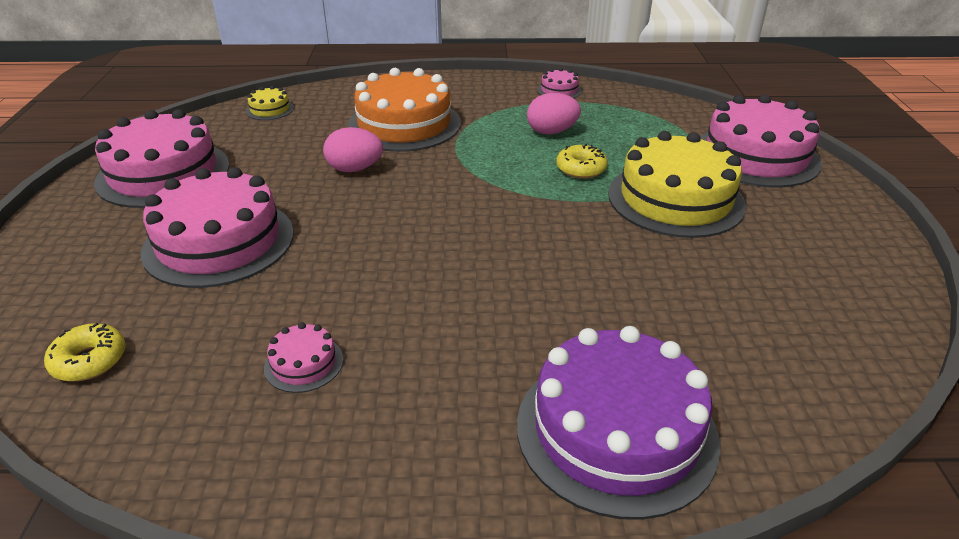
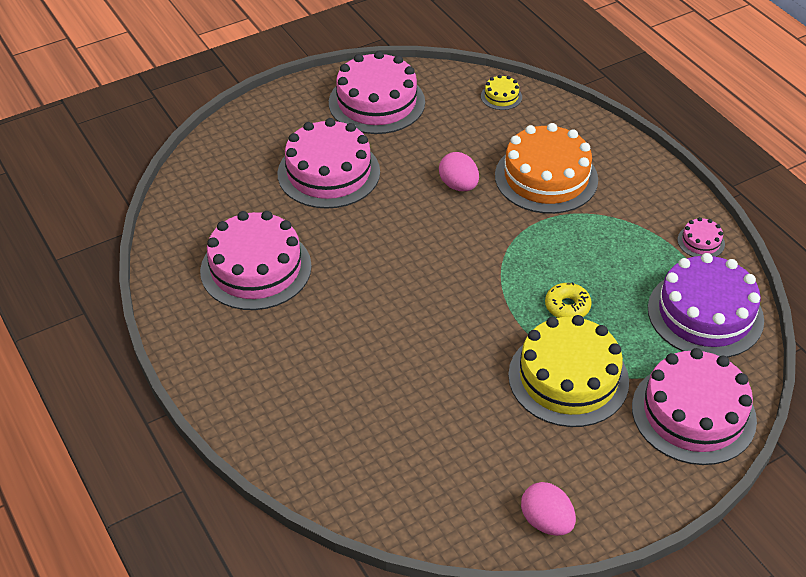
camera: 60 degrees right, 10 degrees up
(89, 360) = (204, 189): yellow donut -> none
(304, 363) = (256, 268): pink cake -> pink cake, size x2.32
(551, 132) = (614, 267): pink egg -> pink egg (546, 521)
(616, 431) = (291, 419): purple cake -> purple cake (705, 314)

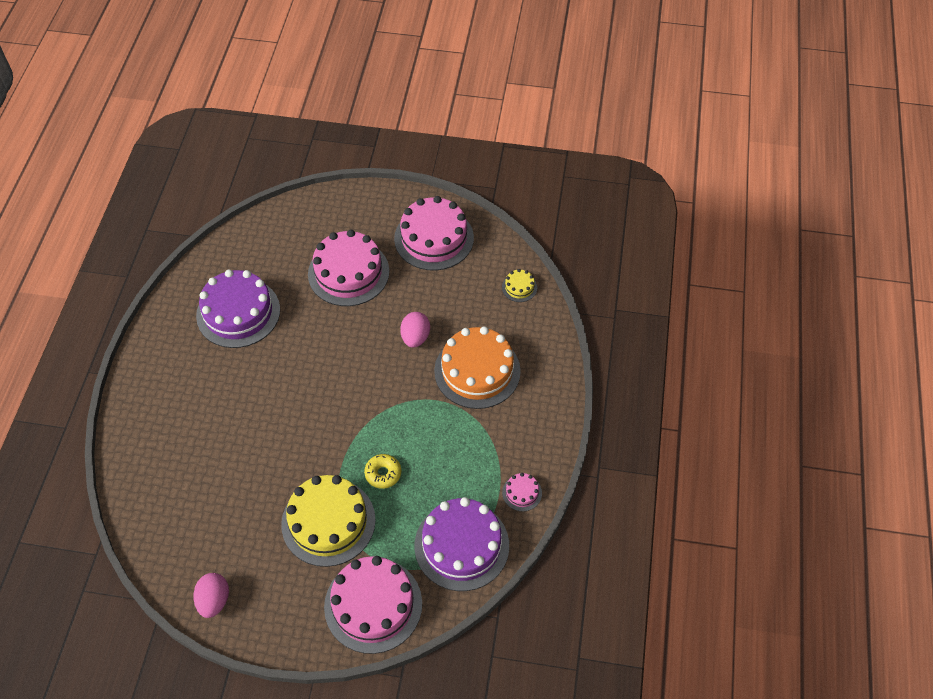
camera: 40 degrees right, 10 degrees up
(256, 268) = (238, 312): pink cake -> purple cake

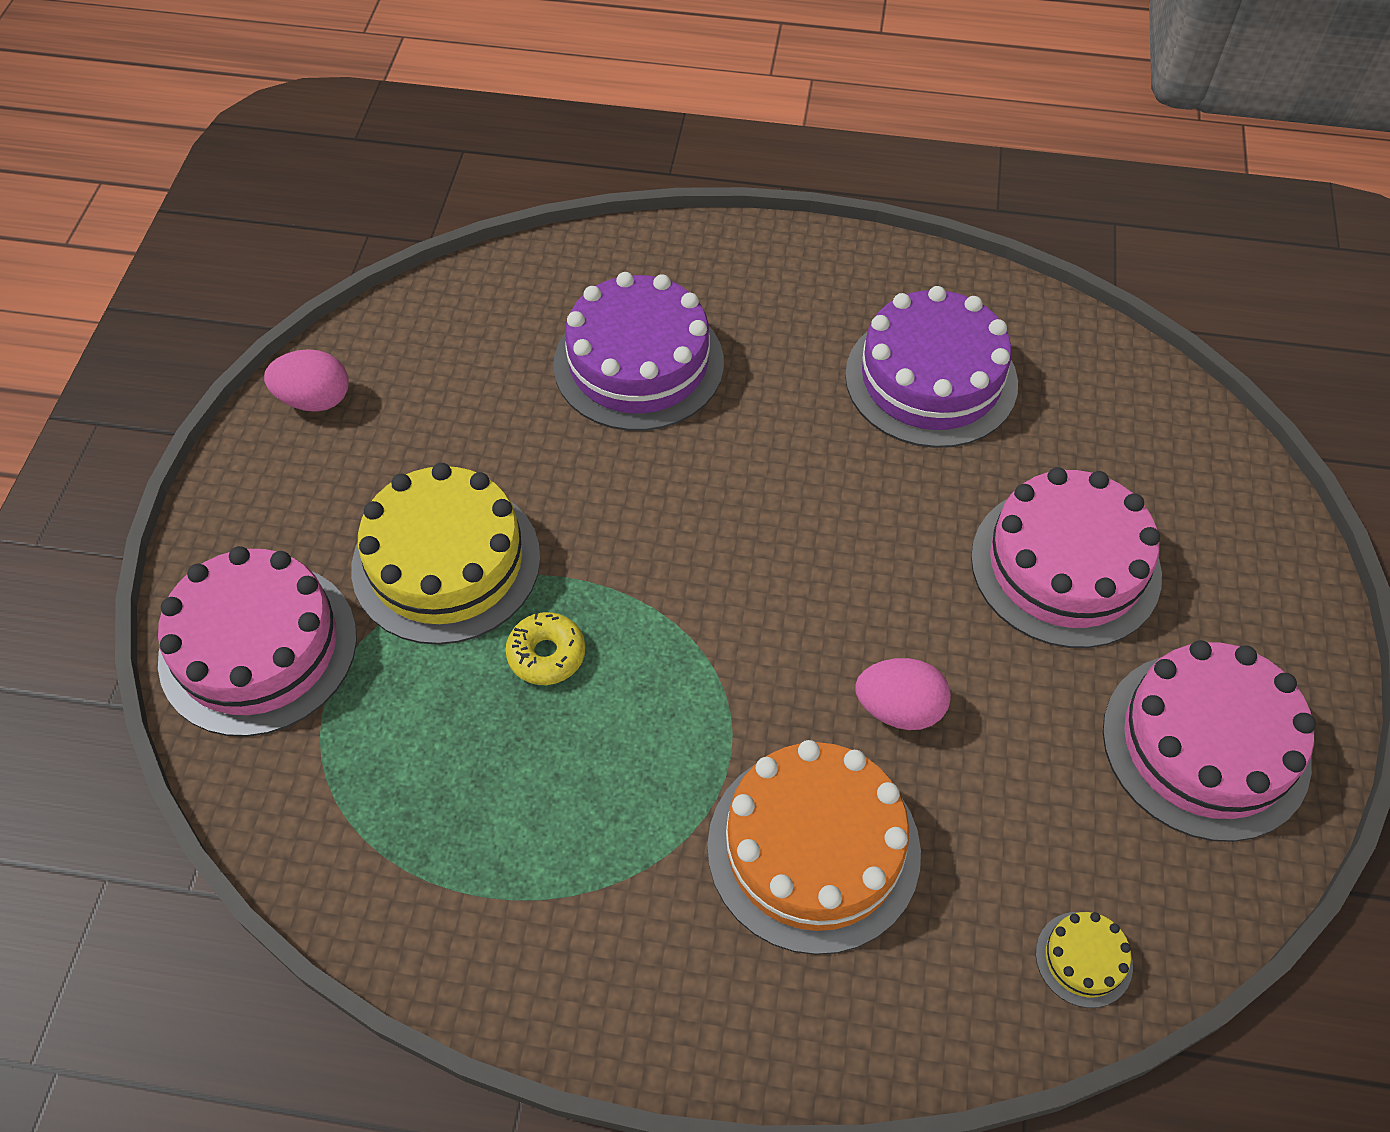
camera: 90 degrees right, 0 degrees up
(461, 545) = (361, 813): purple cake -> purple cake (638, 363)
(522, 493) = (476, 949): pink cake -> none

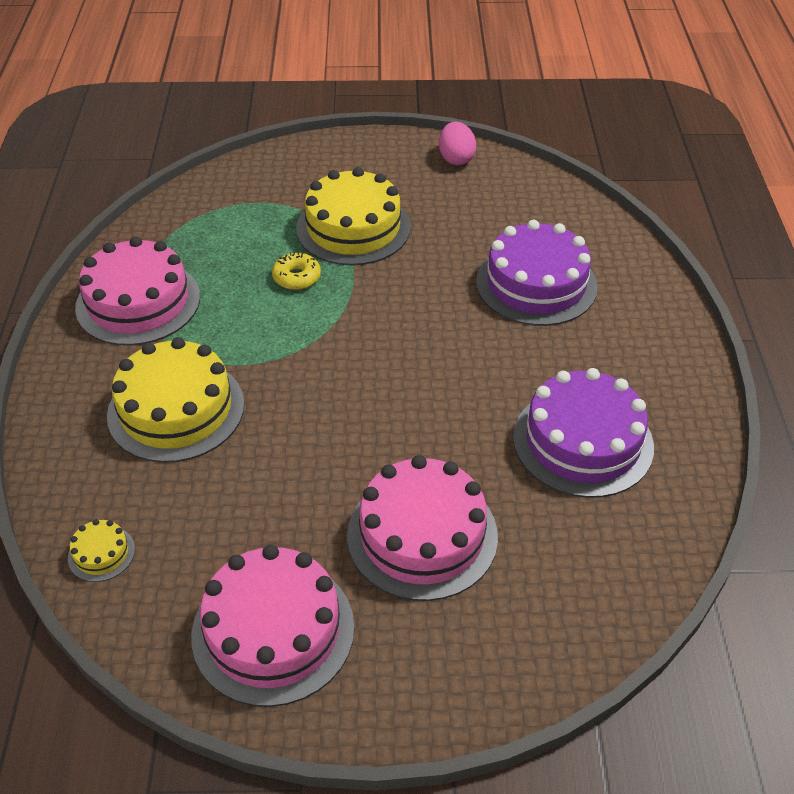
camera: 80 degrees right, 10 degrees down
(258, 648) = (284, 173): pink cake -> pink cake (138, 302)
(813, 848) = (176, 409): orange cake -> yellow cake
(899, 709) = (280, 443): pink egg -> none

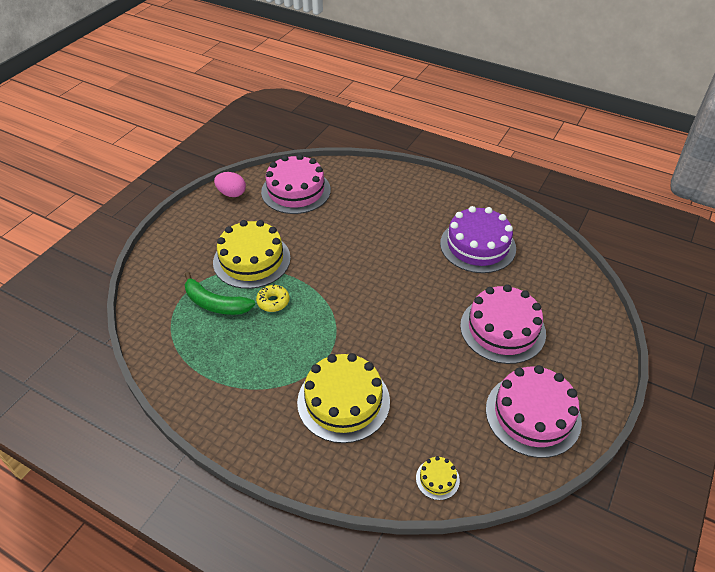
camera: 60 degrees left, 0 degrees up
(138, 302) = (229, 388): pink cake -> pink cake (296, 191)
(258, 232) = (215, 303): none -> green banana
(536, 284) = (360, 211): purple cake -> none

